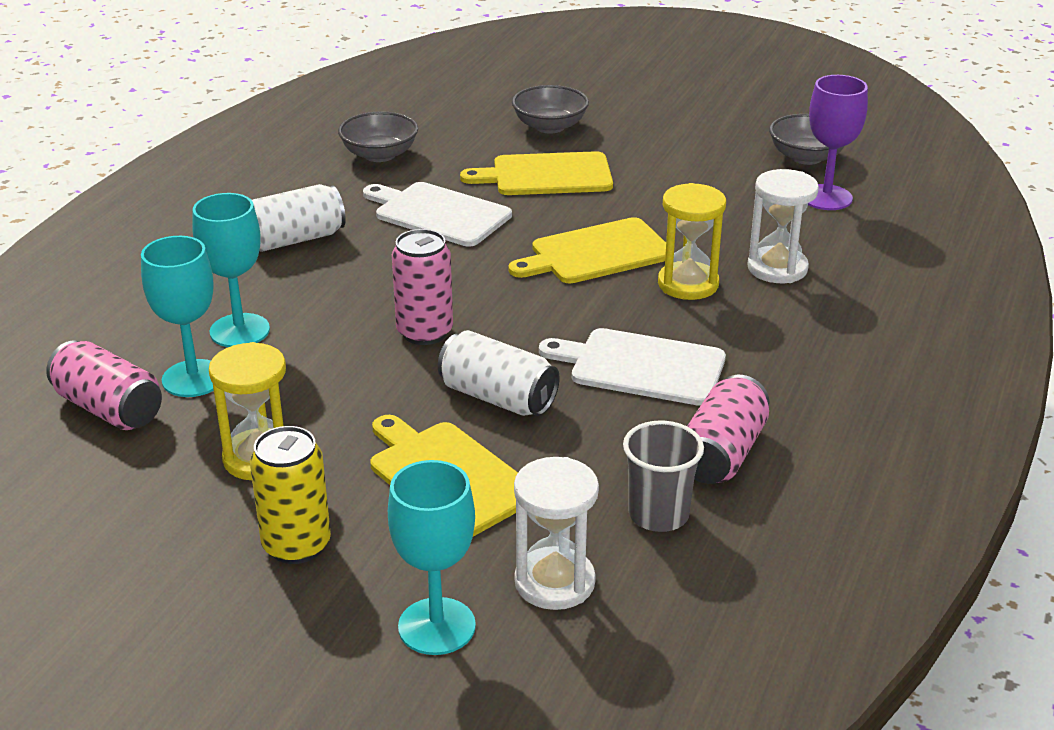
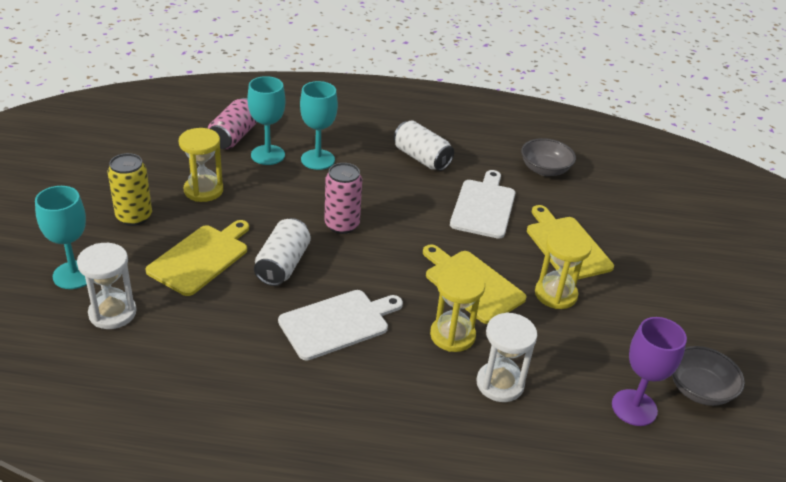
camera: 70 degrees right, 5 degrees up
(550, 126) = (641, 237): grey bowl -> none
(634, 202) = (555, 294): none -> yellow hourglass
(641, 366) = (337, 323): white cutting board -> white cutting board turned 60 degrees clockwise
(658, 515) = (179, 349): grey cup -> none
(721, 454) = (248, 373): pink can -> none

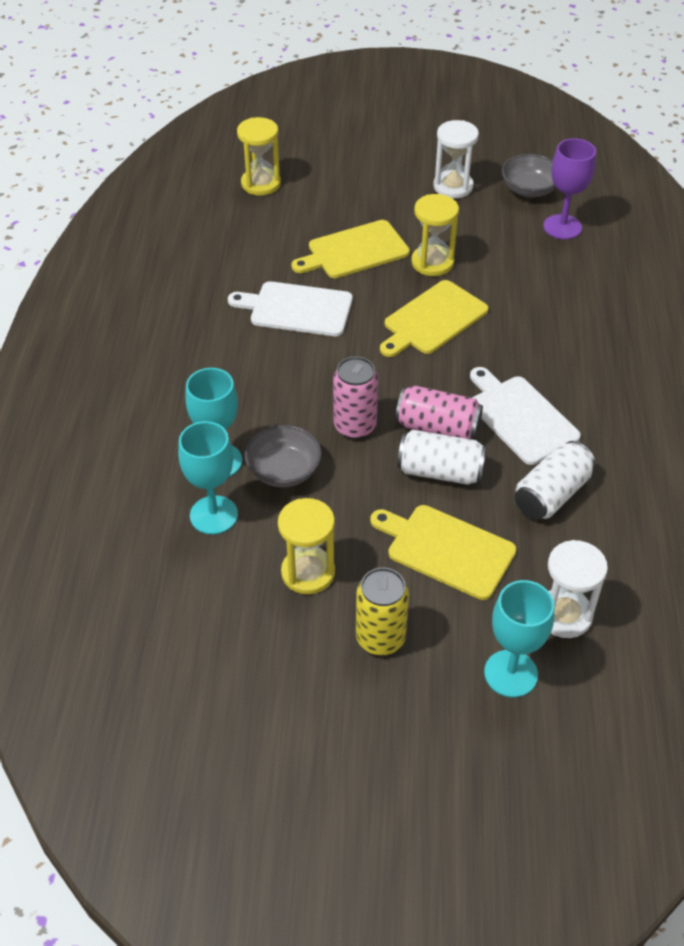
camera: 90 degrees left, 10 degrees up
(234, 136) = (169, 560): pink can -> pink can (437, 427)
(421, 158) = (204, 361): white can -> white can (551, 494)
(452, 335) = (511, 333): yellow hourglass -> yellow hourglass (261, 184)
(500, 384) = (563, 303): white hourglass -> white hourglass (453, 187)
(545, 169) = (216, 259): grey bowl -> grey bowl (284, 471)

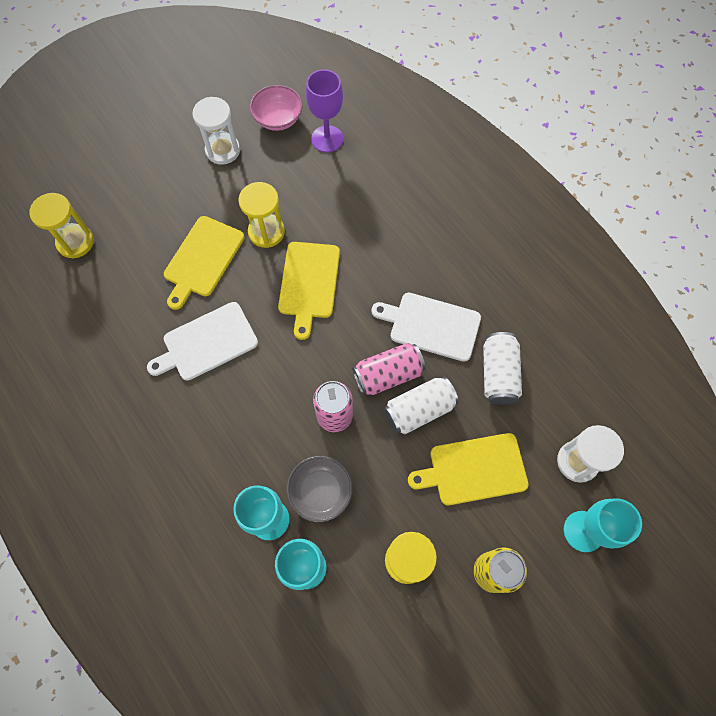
camera: 40 degrees left, 20 degrees up
(529, 190) = (278, 119): grey bowl -> pink bowl

